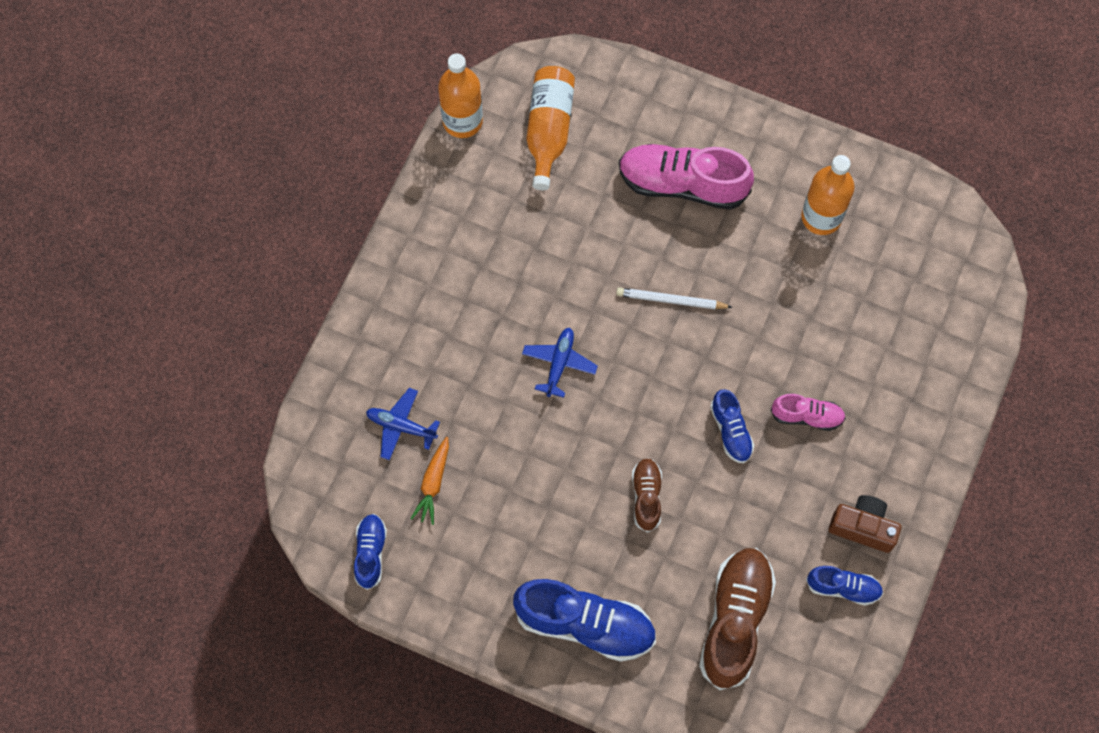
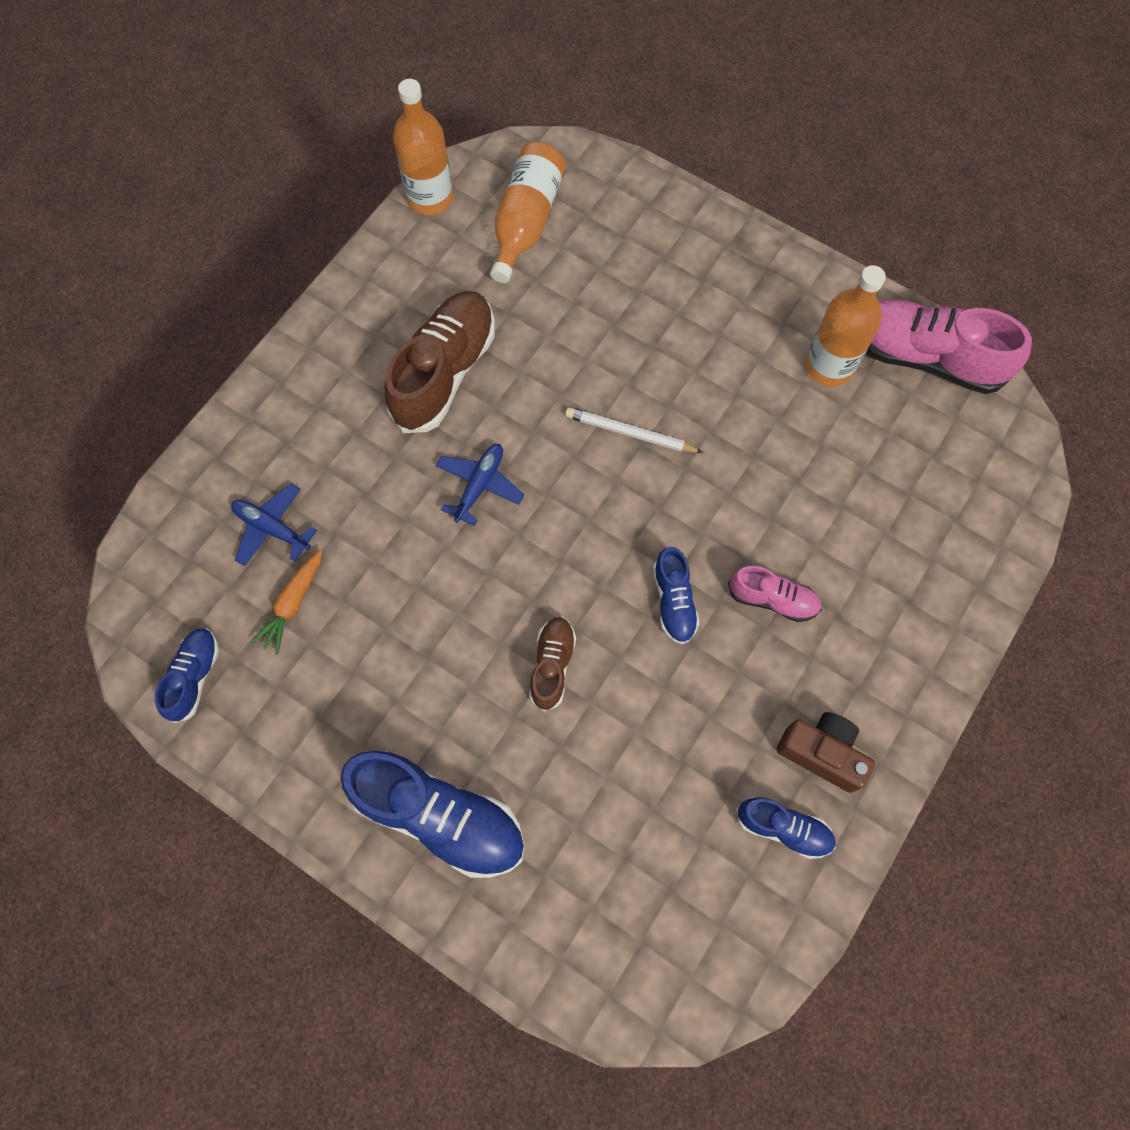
camera: 10 degrees right, 0 degrees up
(682, 184) = (669, 304): pink shoe -> pink shoe (924, 357)
(735, 620) = (634, 847): brown shoe -> brown shoe (445, 372)

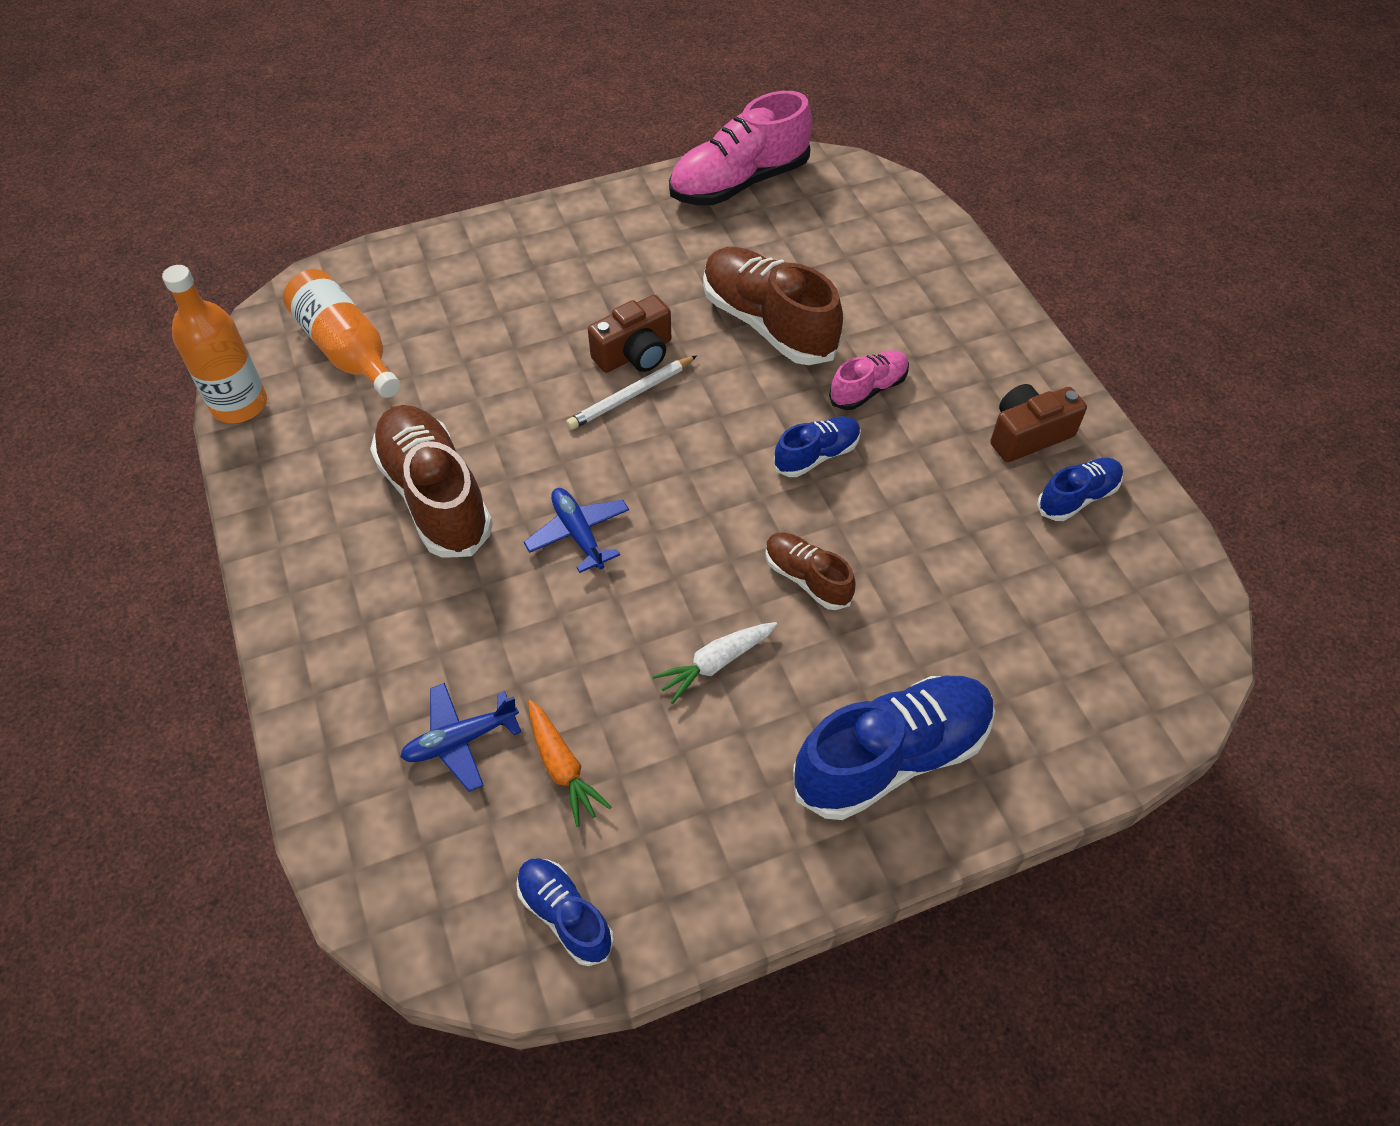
camera: 55 degrees left, 15 degrees down
(436, 648) = (715, 663): none -> white carrot
(673, 408) = (635, 354): none -> brown camera
(673, 601) = (816, 455): blue shoe -> blue shoe turned 60 degrees counterclockwise
(782, 481) = (768, 323): none -> brown shoe
(829, 366) = (692, 238): orange bottle -> none

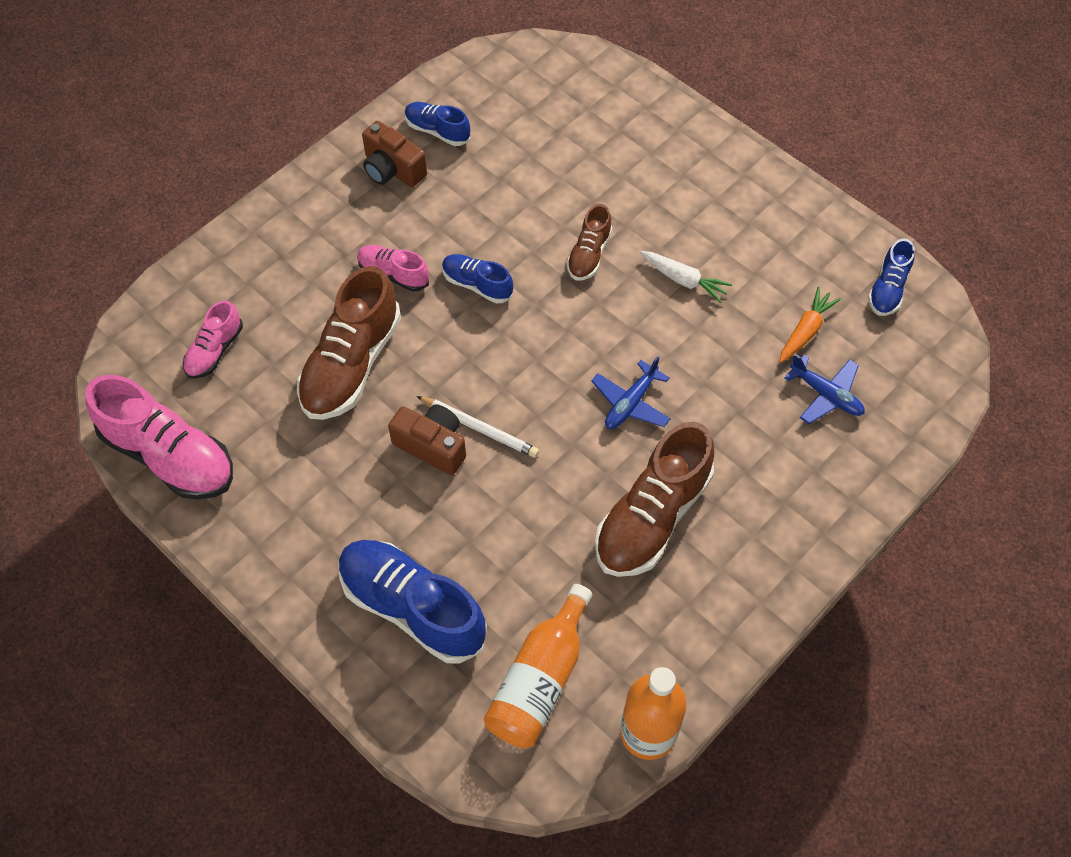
camera: 115 degrees left, 5 degrees up
(840, 235) = (214, 351): none -> pink shoe
(891, 757) = (691, 172): blue shoe -> blue shoe (412, 607)

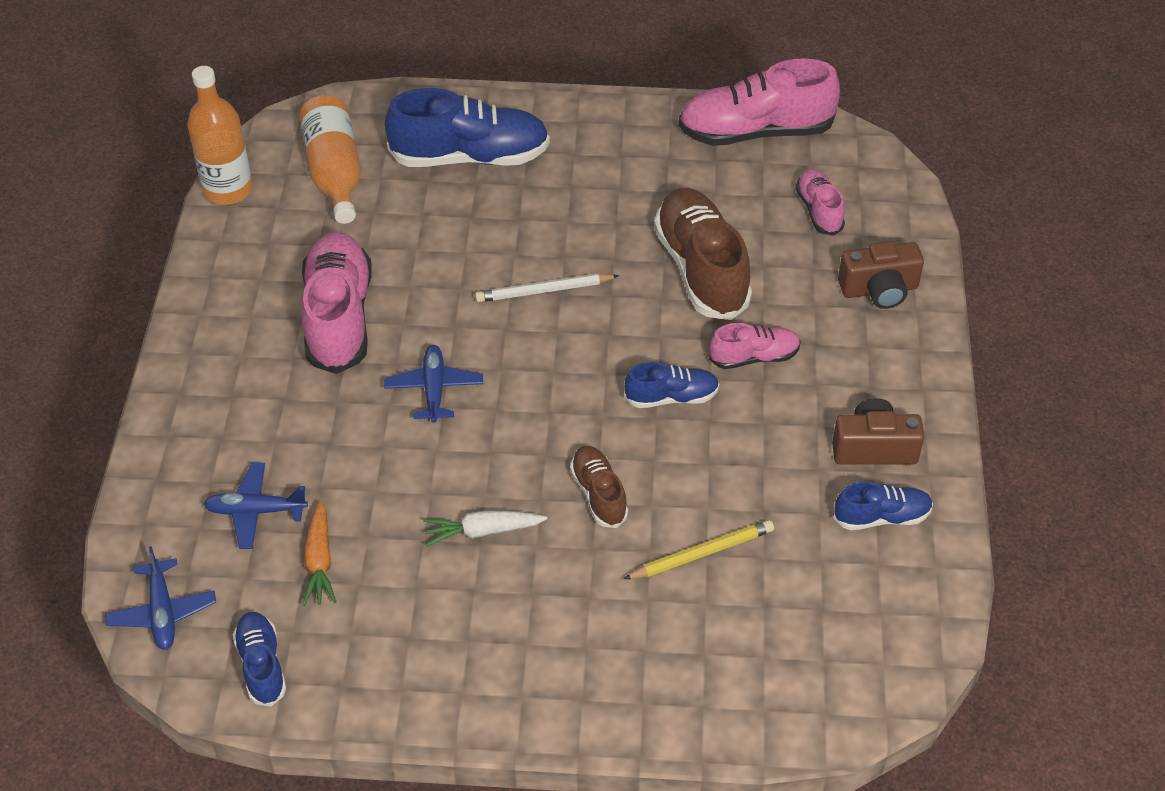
camera: 140 degrees right, 10 degrees down
(432, 446) = (568, 256): brown camera -> brown camera (879, 289)
(563, 180) = (702, 553): none -> yellow pencil
(652, 517) = (339, 317): brown shoe -> pink shoe
(933, 365) = (162, 612): none -> blue plane

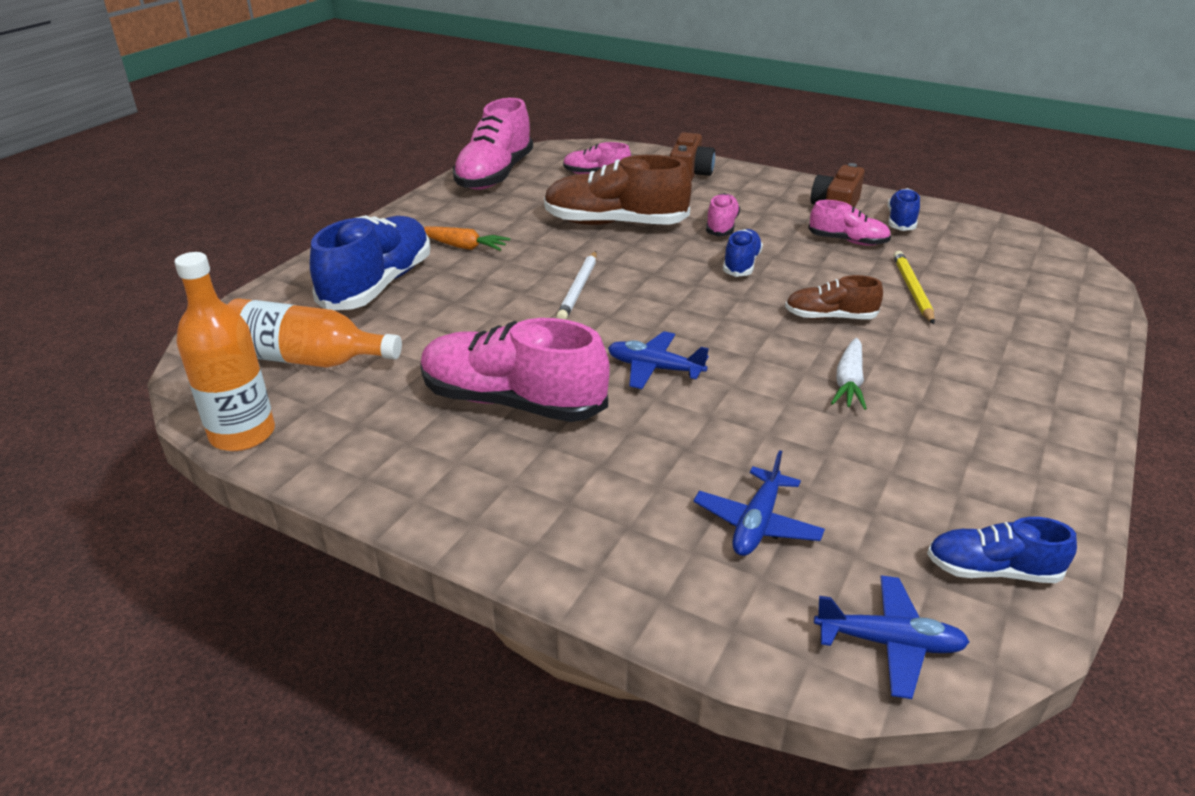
camera: 65 degrees left, 15 degrees down
(319, 561) = (850, 491): orange carrot -> orange carrot (464, 246)
(789, 476) = (847, 241): none -> pink shoe

